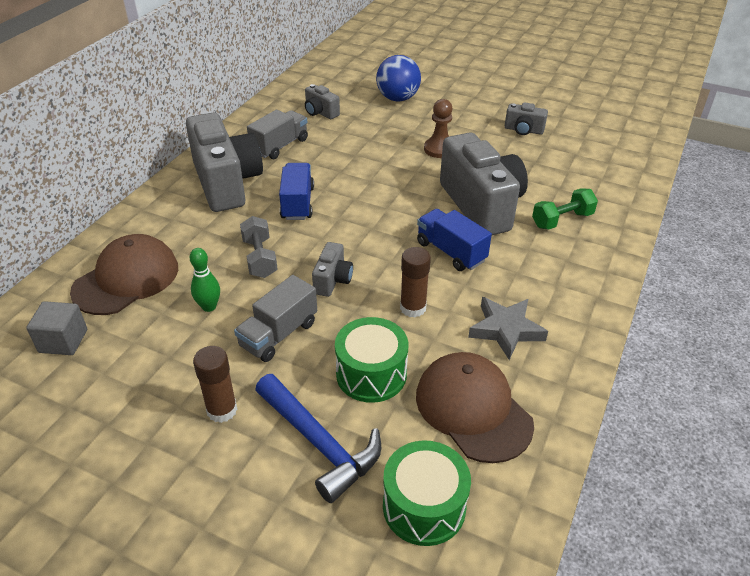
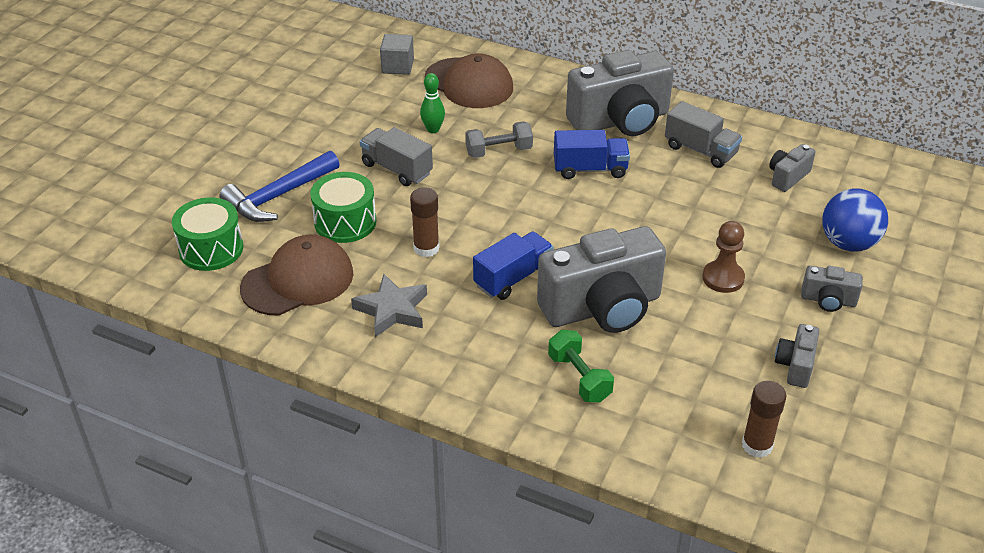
camera: 90 degrees right, 0 degrees up
(222, 410) = (318, 147): brown glue stick -> brown glue stick (757, 445)
(333, 280) = (467, 197): grey camera -> grey camera (828, 300)

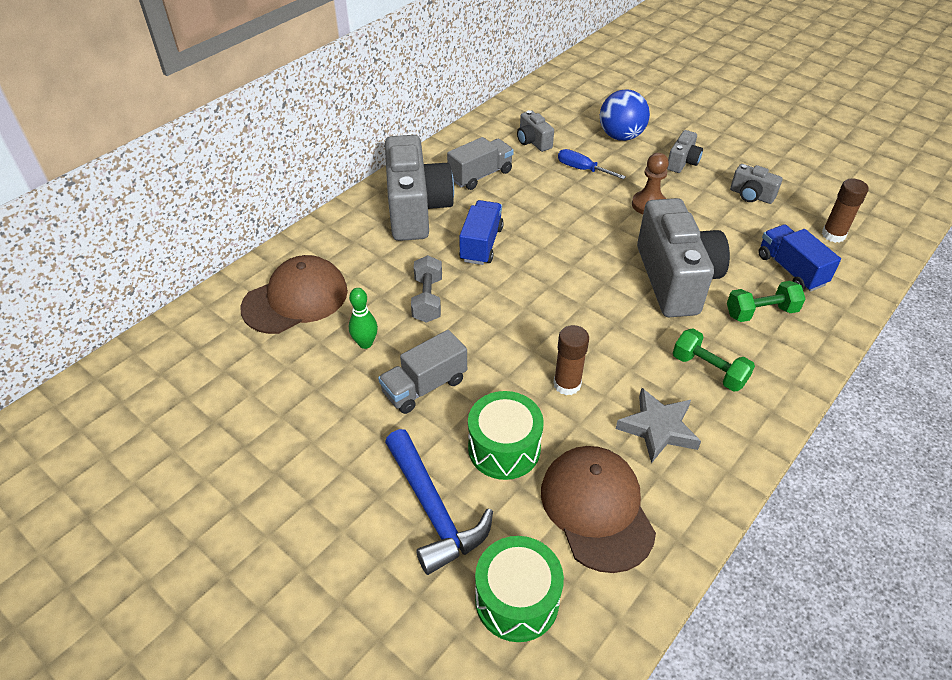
camera: 75 degrees left, 5 degrees up
(397, 66) = (224, 353): grey cube -> none
(477, 340) = (708, 370): none -> green dumbbell
(513, 278) = (625, 328): blue truck -> blue truck (791, 270)
(758, 220) = (582, 169): none -> blue screwdriver

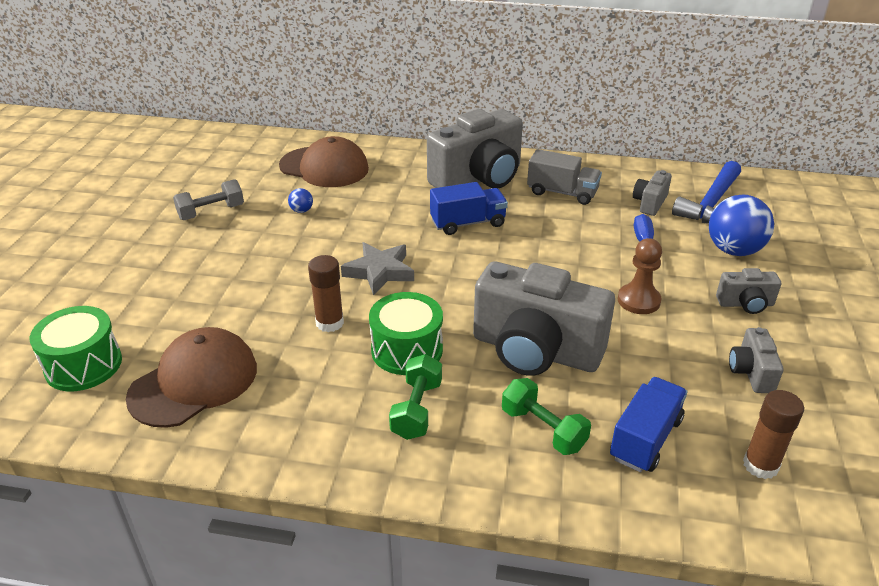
camera: 60 degrees right, 10 degrees down
(365, 343) = (301, 211): green bowling pin -> blue ball
(424, 386) = (275, 252): grey truck -> none
(427, 299) = (373, 220): grey dumbbell -> grey dumbbell (211, 212)
(433, 510) = (152, 297): blue hammer -> blue hammer (711, 204)
(504, 448) = (233, 311): green drum -> green drum (407, 350)
(658, 428) = (311, 394): grey star -> grey star (379, 271)
(675, 279) = (535, 351): grey camera -> grey camera turned 60 degrees clockwise

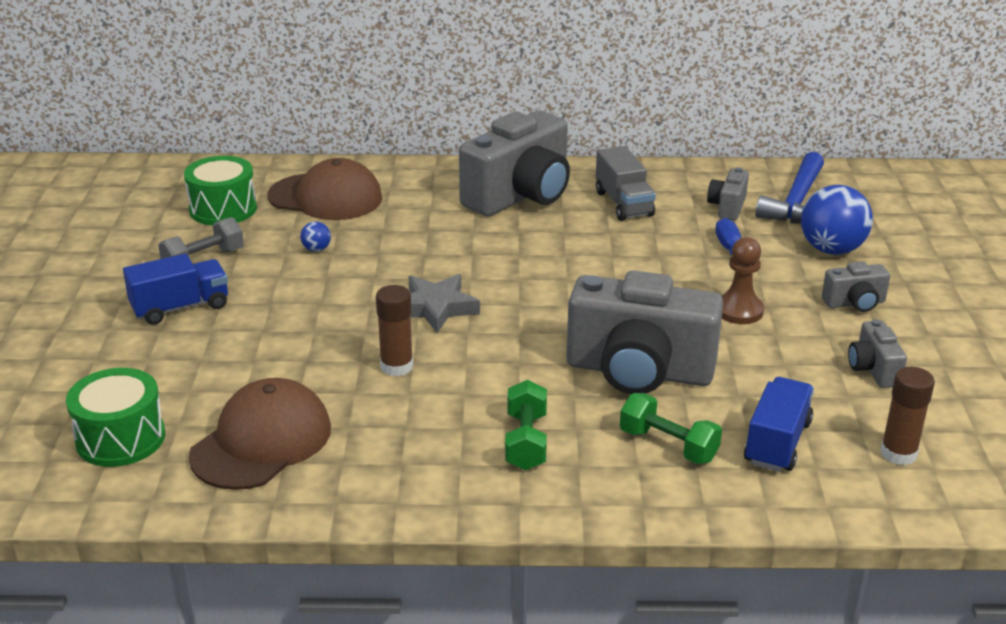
camera: 10 degrees left, 5 degrees down
(407, 350) = (495, 385): green drum -> green drum (223, 209)
(468, 223) = (522, 246): blue truck -> blue truck (180, 307)
(562, 193) = (623, 203): grey truck -> grey truck turned 60 degrees clockwise

